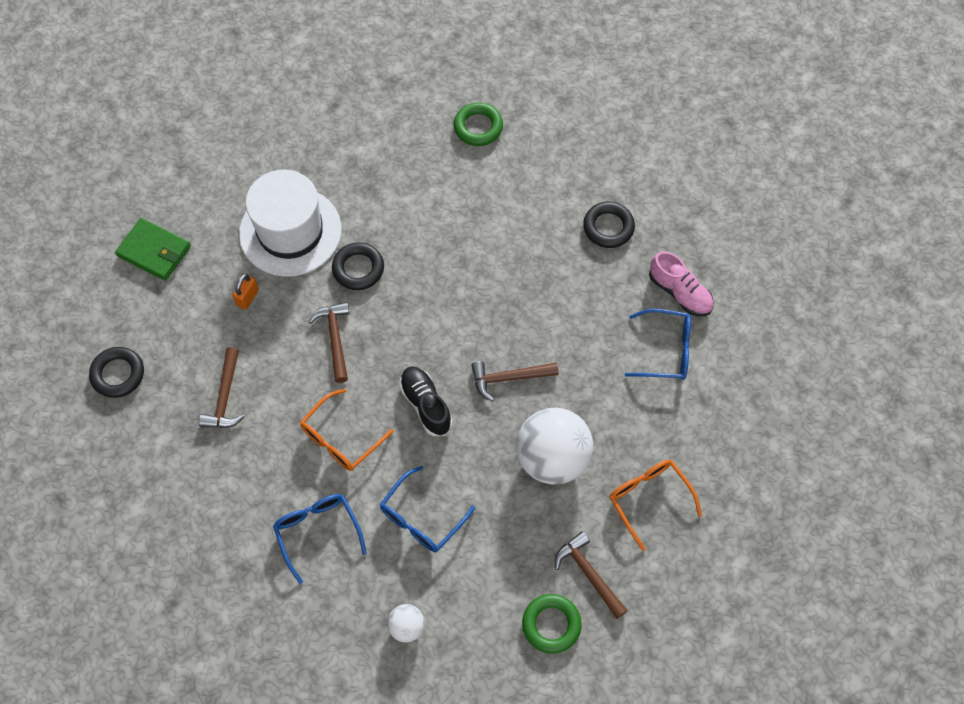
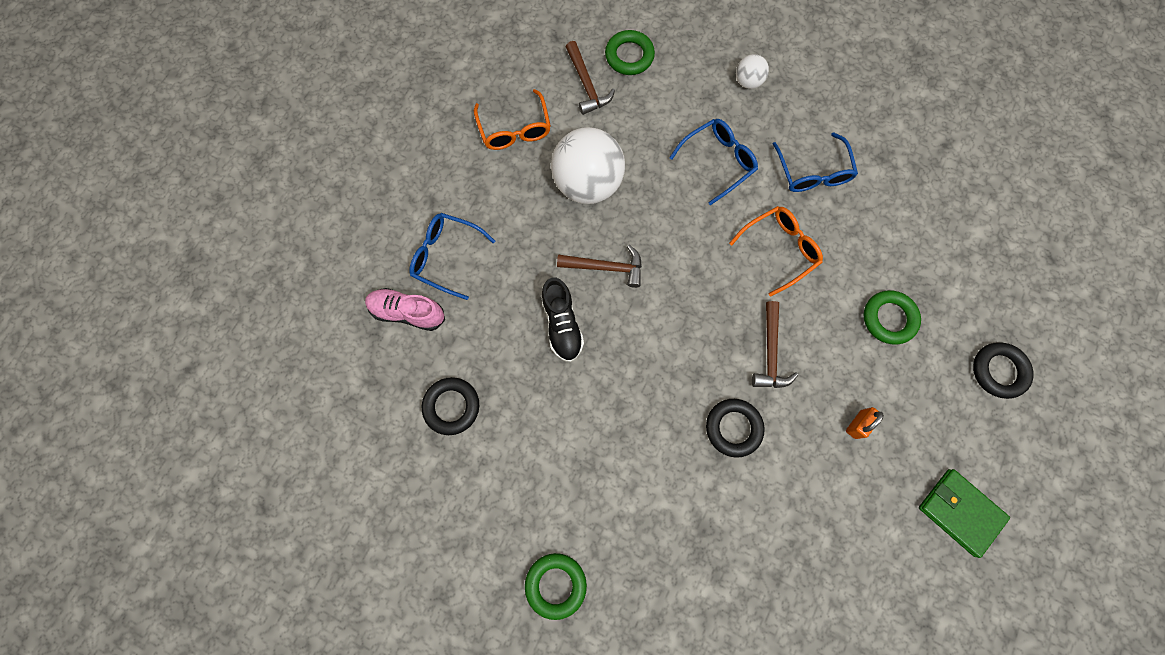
camera: 165 degrees left, 10 degrees up
(225, 397) = (889, 318): brown hammer -> green ring
(290, 231) = (802, 496): white hat -> none
(426, 405) = (692, 261): black shoe -> black shoe (562, 324)
(680, 292) = (407, 312): pink shoe -> pink shoe turned 45 degrees counterclockwise

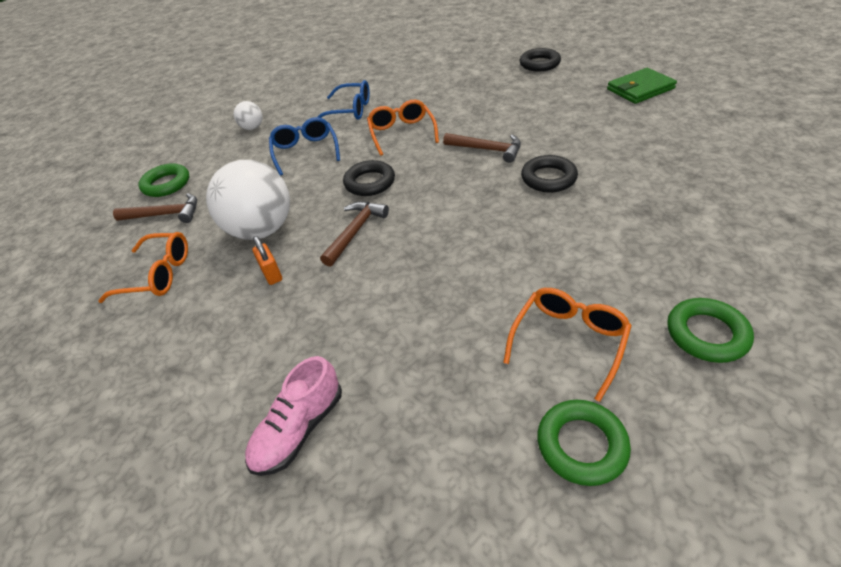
camera: 65 degrees left, 30 degrees down
(446, 256) = (253, 368): blue glasses -> none
(451, 406) = (453, 401): black ring -> black ring (370, 182)
(524, 479) = (569, 341): none -> orange glasses
(562, 324) = (397, 274): black shoe -> none
(857, 424) = (562, 119): orange padlock -> orange padlock (272, 274)
(889, 318) = (483, 96): green ring -> green ring (581, 445)

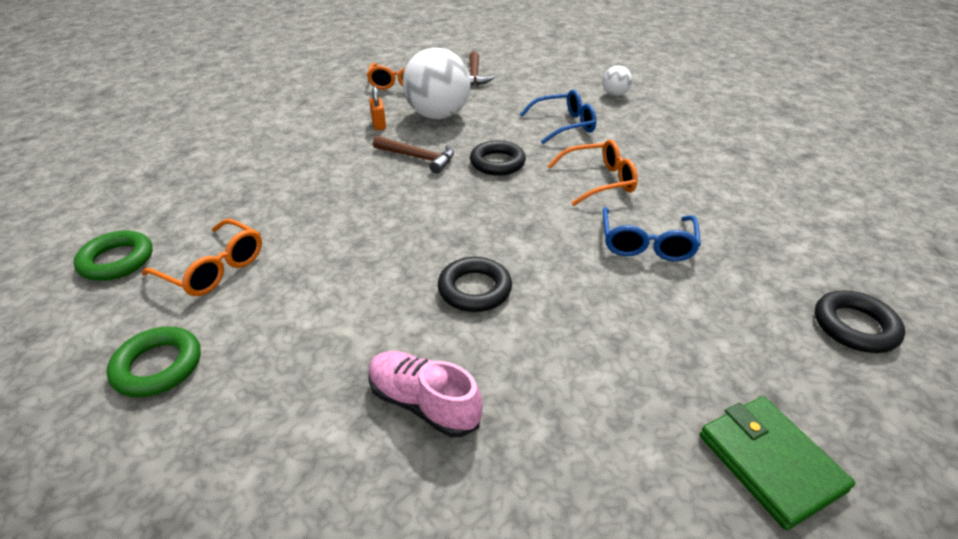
camera: 85 degrees right, 5 degrees down
(166, 184) = (518, 70): green ring -> none
(272, 274) = (379, 125): orange padlock -> orange padlock turned 75 degrees counterclockwise
(299, 429) = (224, 146): pink shoe -> pink shoe (423, 403)
(350, 110) = (655, 146): blue glasses -> blue glasses (646, 244)
(487, 150) = (552, 244): brown hammer -> none

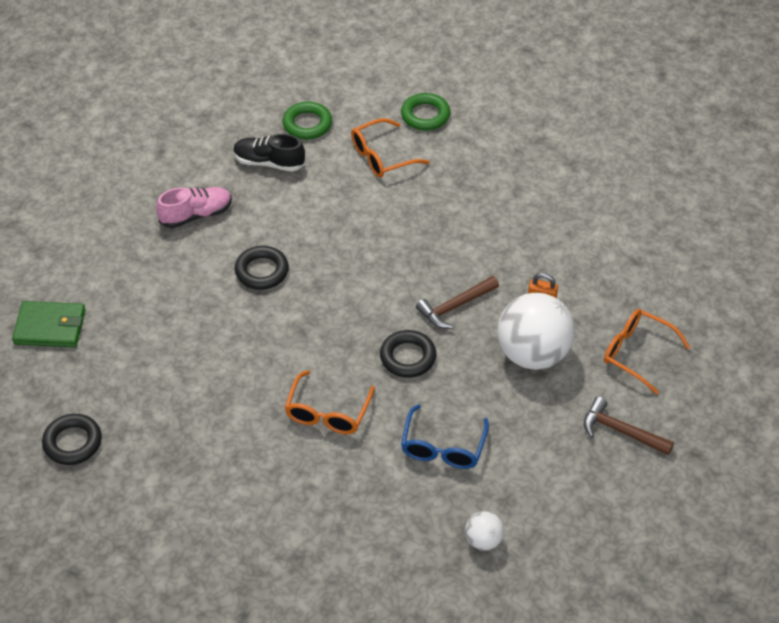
camera: 120 degrees right, 10 degrees up
(266, 372) = (269, 162): none -> black shoe
(646, 244) = (229, 389): blue glasses -> none

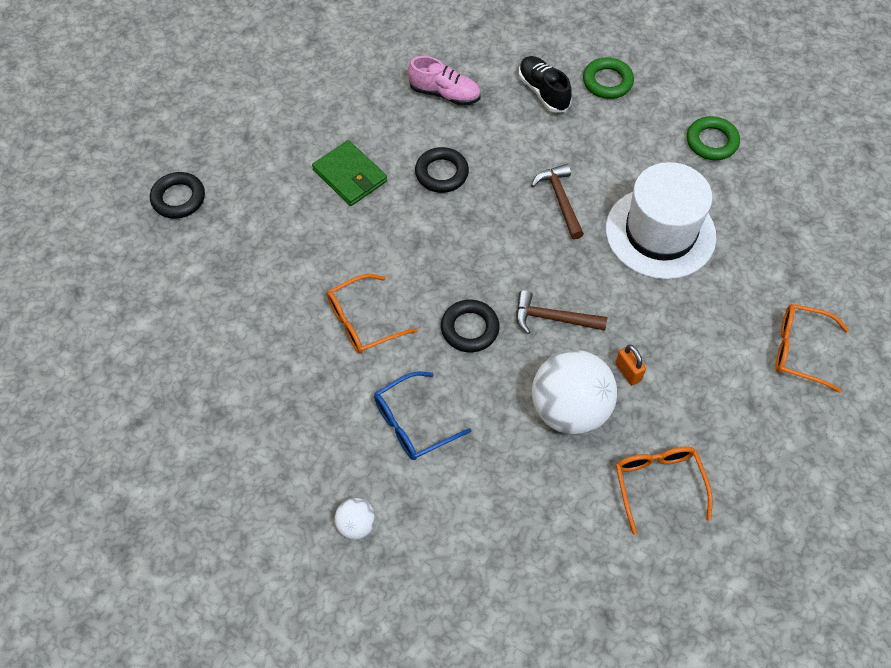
camera: 45 degrees right, 10 degrees up
(50, 327) = (257, 103): green wallet -> green wallet (350, 176)
(381, 157) = (636, 150): orange glasses -> orange glasses (799, 350)
(460, 199) = (660, 233): none -> white hat
(620, 431) = (566, 537): brown hammer -> brown hammer (560, 200)

